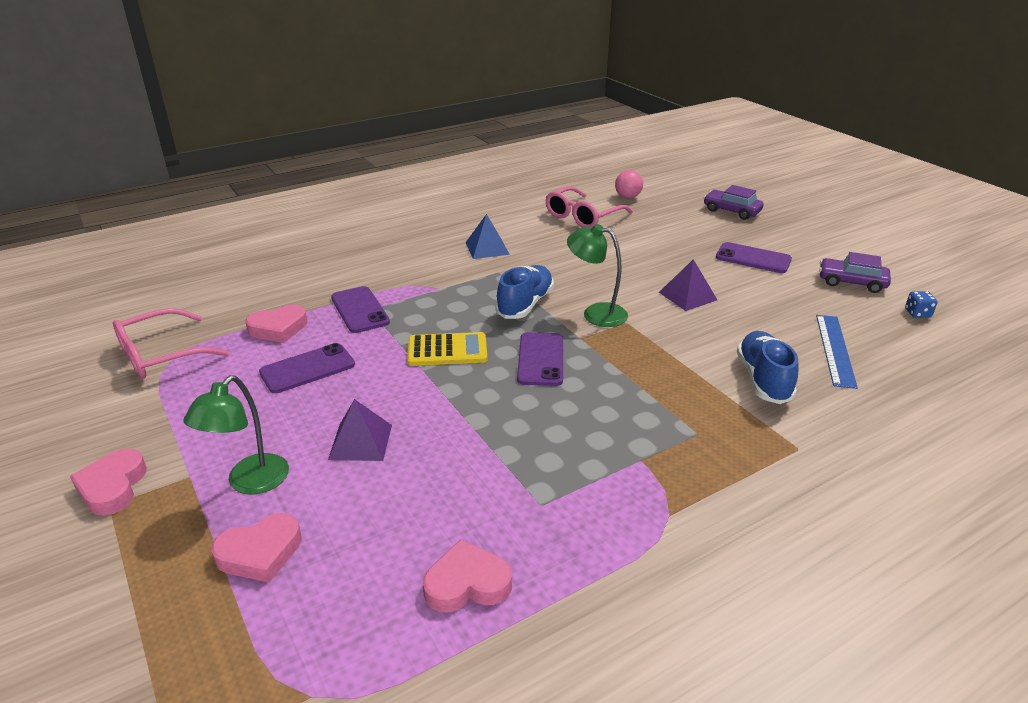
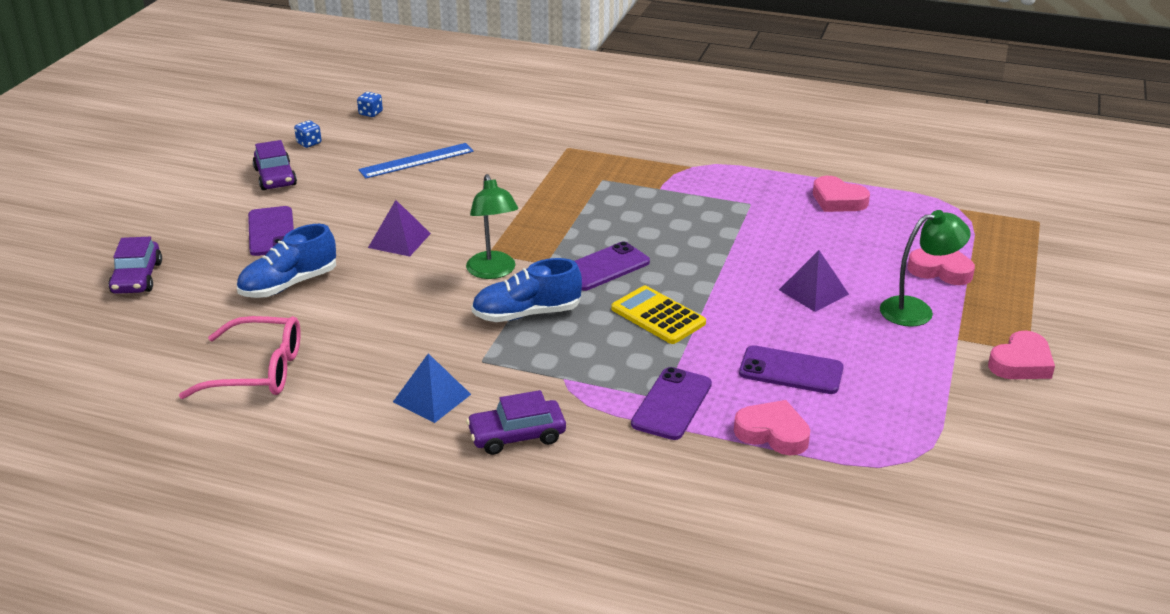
camera: 130 degrees left, 0 degrees up
(160, 355) = (916, 474): pink glasses -> none
(417, 257) = (517, 436): none -> purple car
(627, 197) = (151, 363): pink ball -> none
(763, 379) = (499, 175): blue shoe -> blue shoe (289, 285)
(979, 364) = (370, 113): none -> blue dice

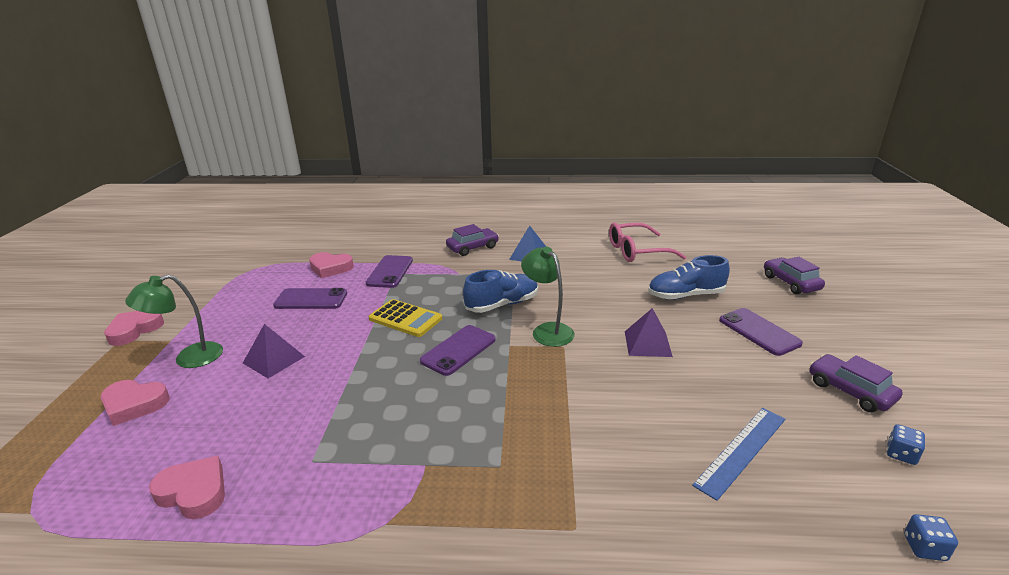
camera: 165 degrees right, 5 degrees down
(289, 285) = (685, 295): blue shoe -> blue shoe turned 135 degrees counterclockwise

